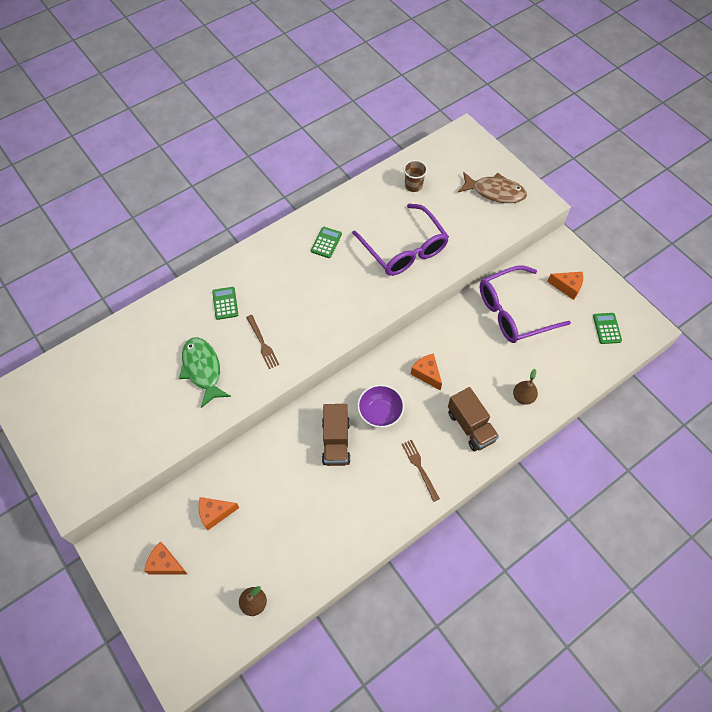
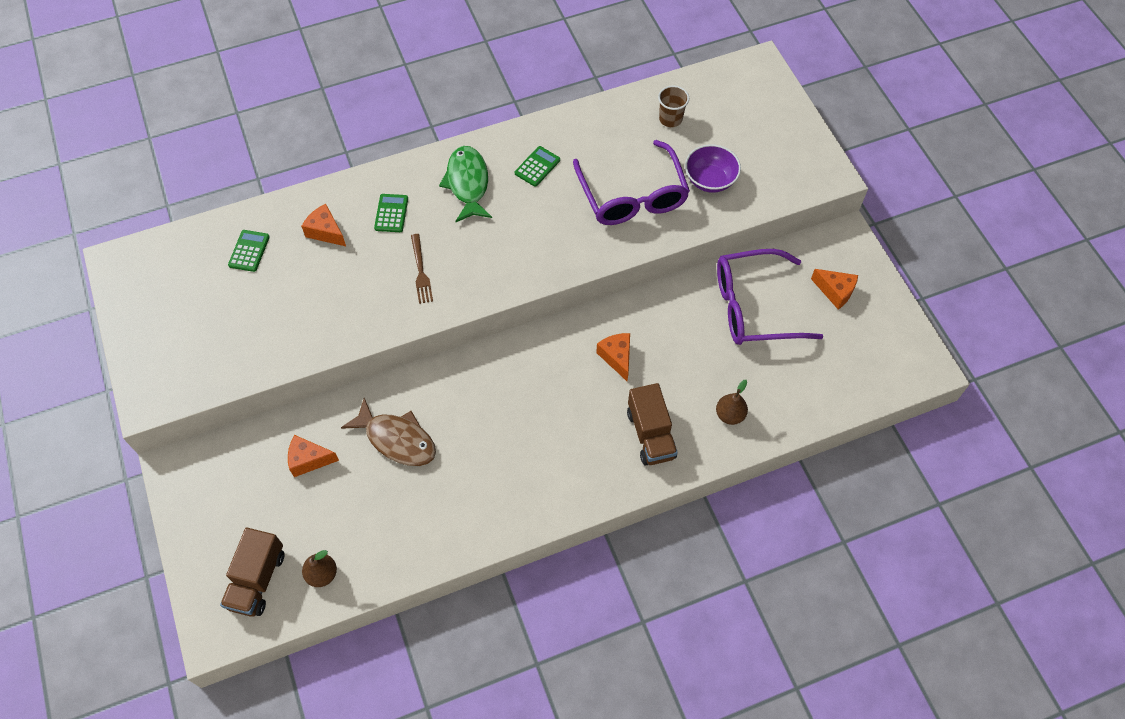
camera: 15 degrees right, 0 degrees up
(166, 564) = (235, 503): orange cheese -> orange cheese (326, 232)
(202, 369) = (340, 286): green fish -> green fish (468, 183)
(336, 442) = (478, 412): brown truck -> brown truck (257, 580)
(380, 413) = (543, 391): purple bowl -> purple bowl (710, 180)
(419, 468) = (570, 468): brown fork -> none
(495, 192) = (773, 149): brown fish -> brown fish (397, 439)
(607, 328) = (869, 355): green calculator -> green calculator (249, 251)

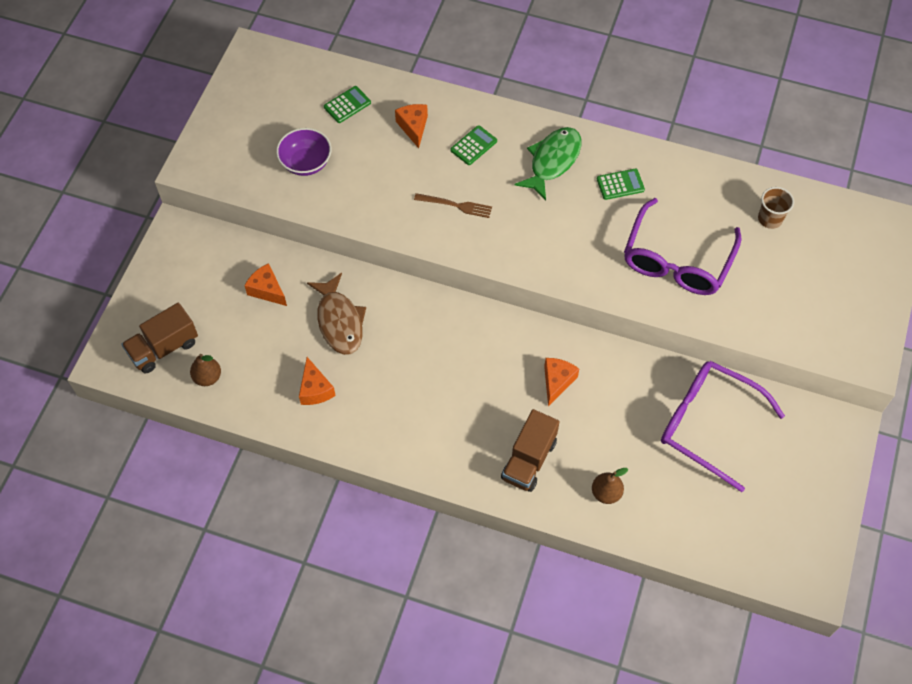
camera: 40 degrees right, 0 degrees up
(421, 271) = (456, 205): brown fork -> brown fork turned 105 degrees counterclockwise
(710, 180) = (756, 292): purple bowl -> purple bowl (306, 163)
(835, 291) = (792, 463): orange cheese -> orange cheese (315, 389)

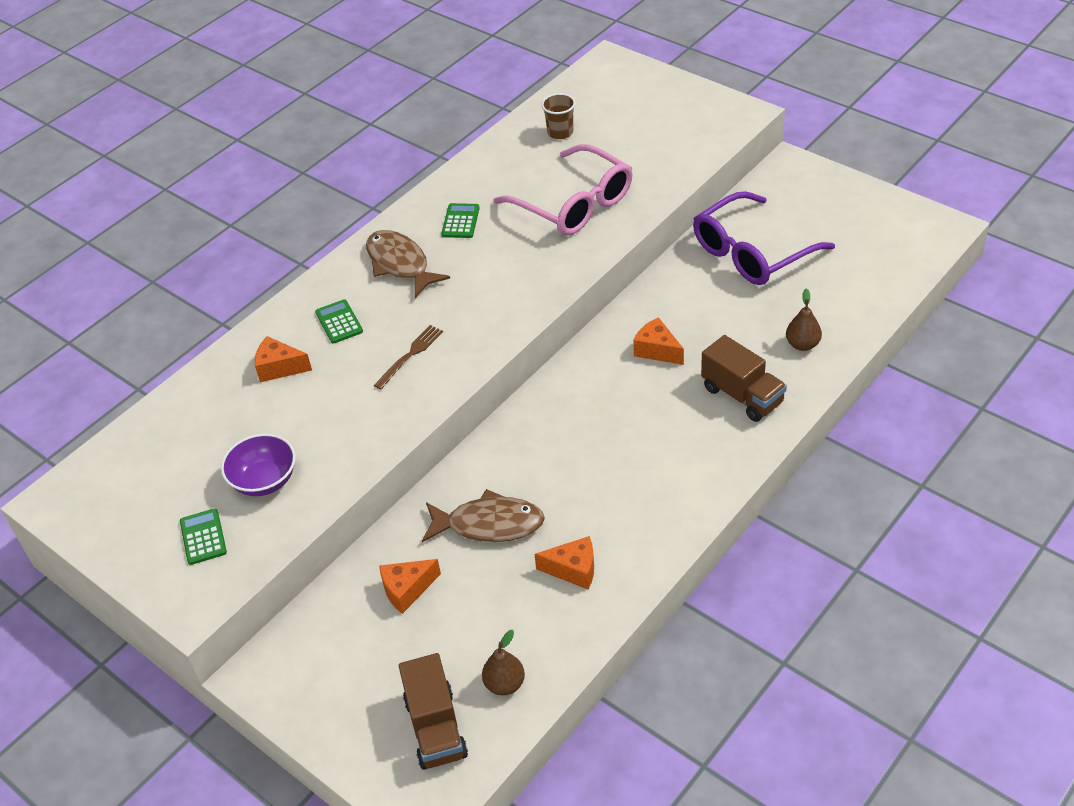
camera: 65 degrees left, 15 degrees down
(347, 105) = (205, 422): green calculator -> green calculator (203, 537)
(552, 161) = (400, 264): green fish -> brown fish
(677, 260) = (574, 204): purple glasses -> pink glasses

